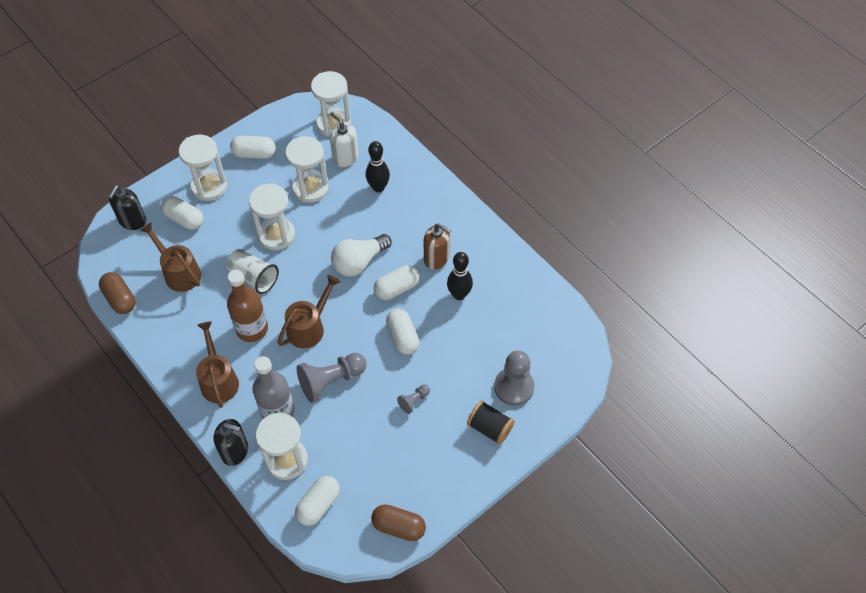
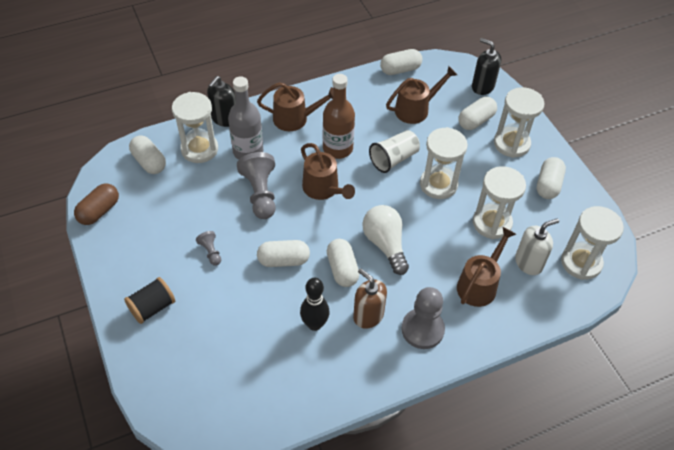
camera: 105 degrees right, 5 degrees down
(120, 299) = (400, 69): brown capsule -> white capsule
(378, 187) = (479, 284): black bowling pin -> brown watering can
(436, 258) = (368, 315): brown soap dispenser -> brown soap dispenser turned 90 degrees clockwise
(514, 387) = (185, 343): grey pawn -> grey pawn (422, 329)

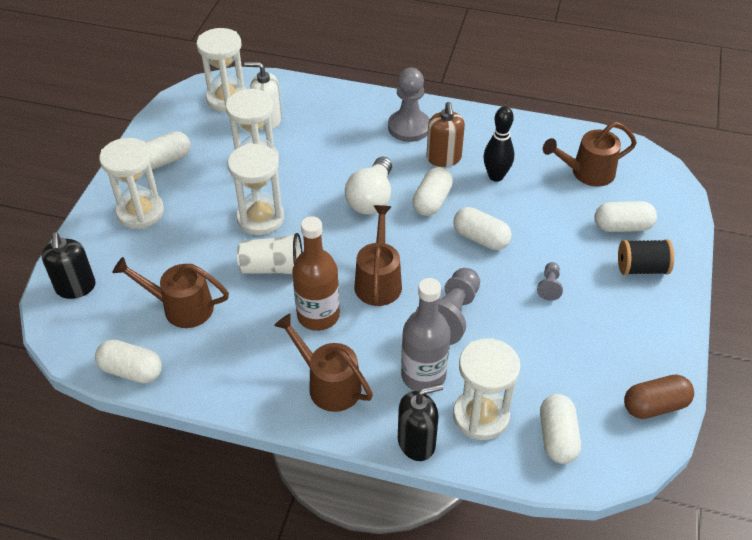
camera: 140 degrees left, 5 degrees down
(476, 121) = (139, 255): white capsule -> white capsule (622, 226)
(479, 284) = (326, 129): brown watering can -> brown watering can (587, 173)

